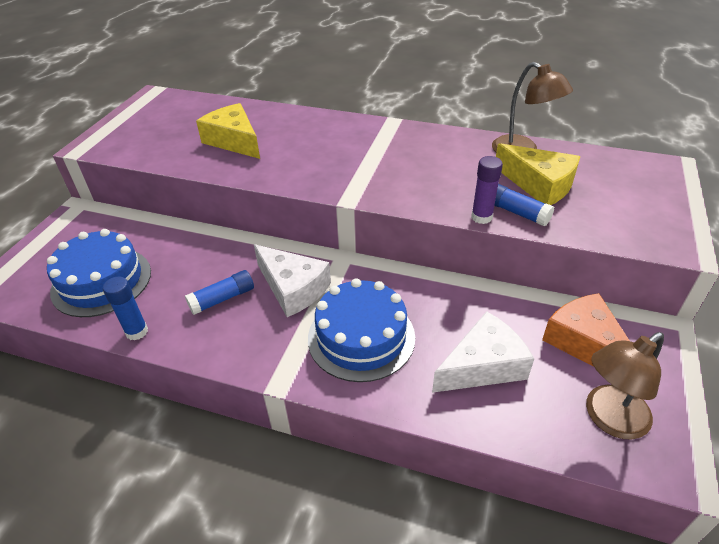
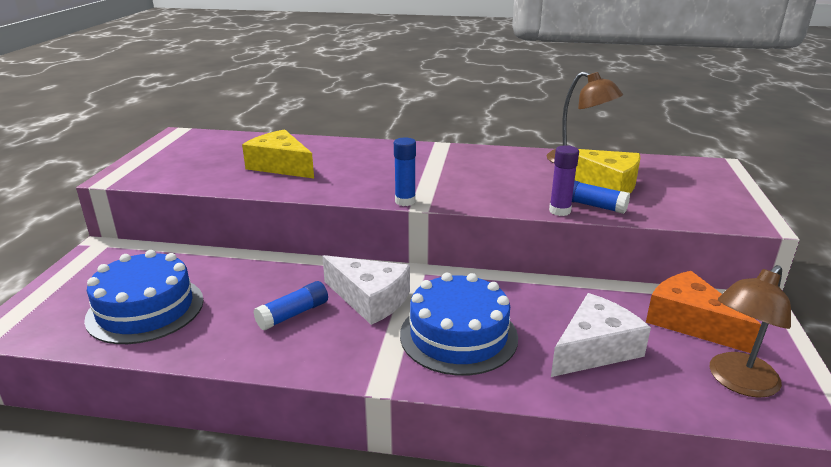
camera: 10 degrees left, 15 degrees down
(137, 332) = (200, 352): blue glue stick -> blue glue stick (405, 201)

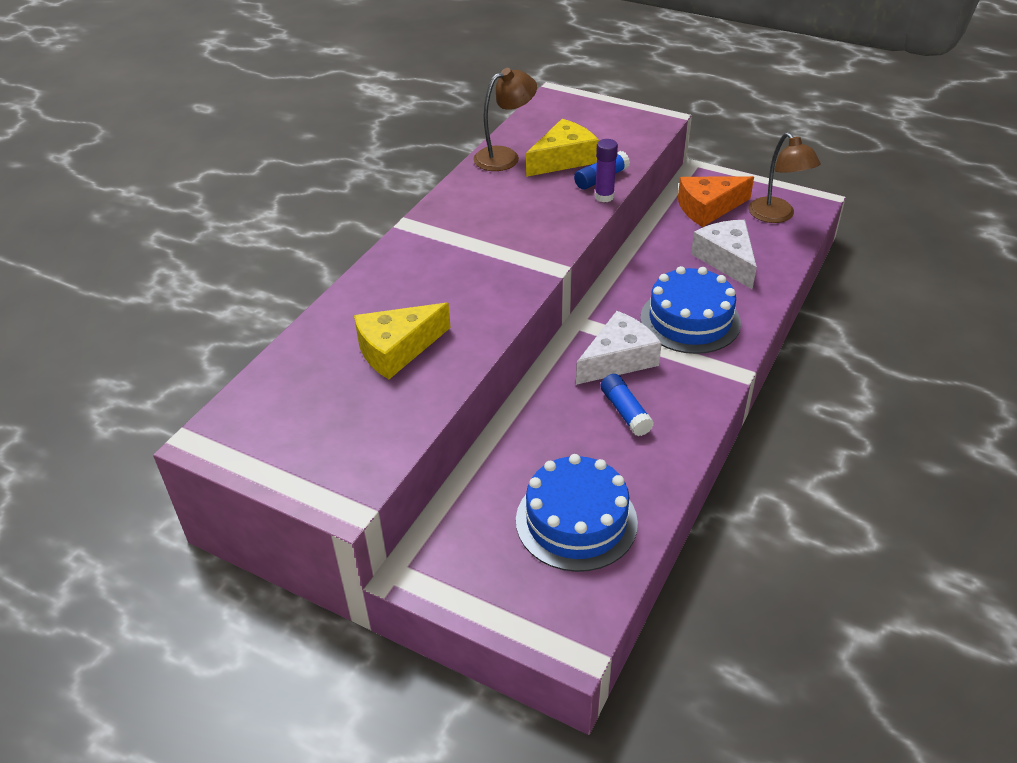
camera: 70 degrees left, 15 degrees up
(405, 201) = (542, 275): blue glue stick -> none

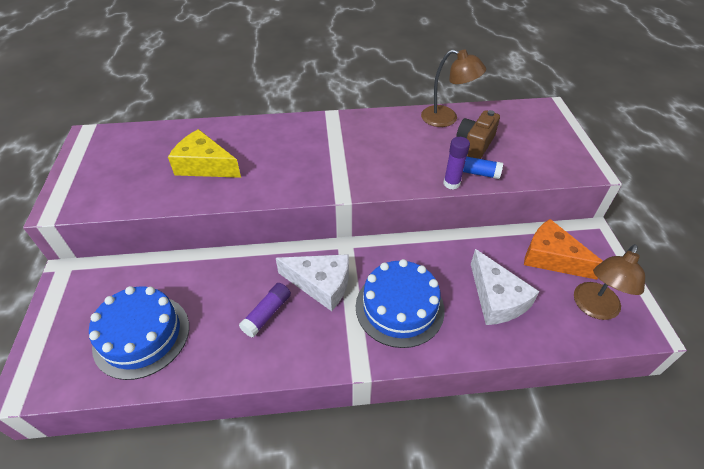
camera: 55 degrees right, 5 degrees up
(563, 159) = (474, 144): yellow cheese -> brown camera
(625, 412) = (267, 314): blue glue stick -> purple glue stick
(726, 260) = (496, 299): white cheese -> white cheese turned 120 degrees clockwise

